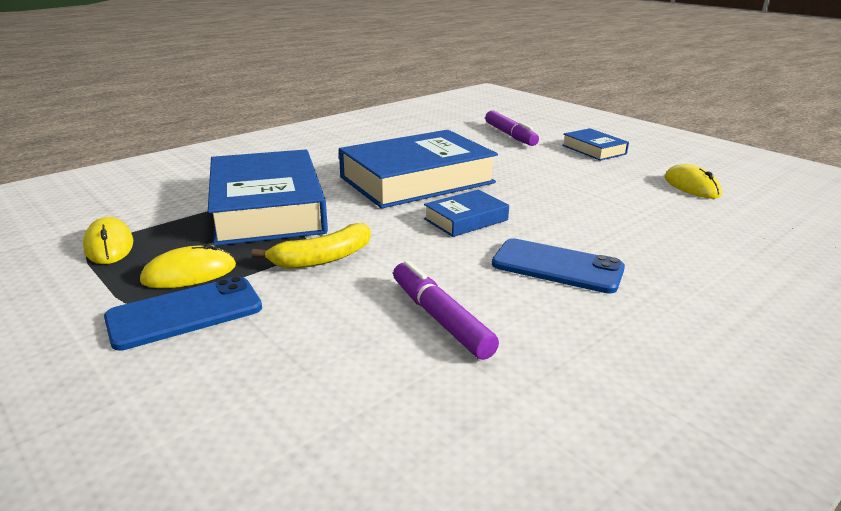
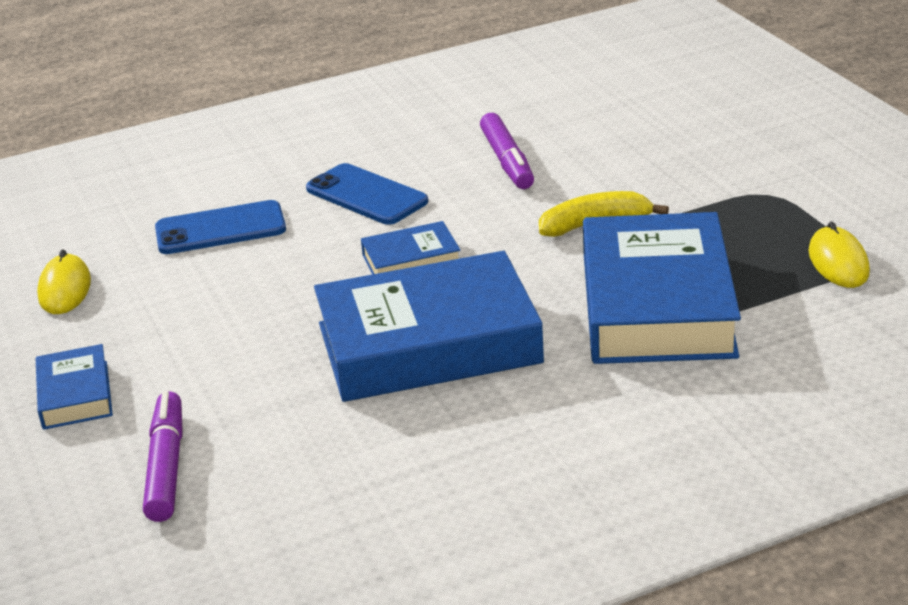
camera: 160 degrees left, 5 degrees up
(185, 313) = (724, 182): blue phone -> blue phone (220, 229)
(189, 273) = (732, 219): yellow mouse -> none

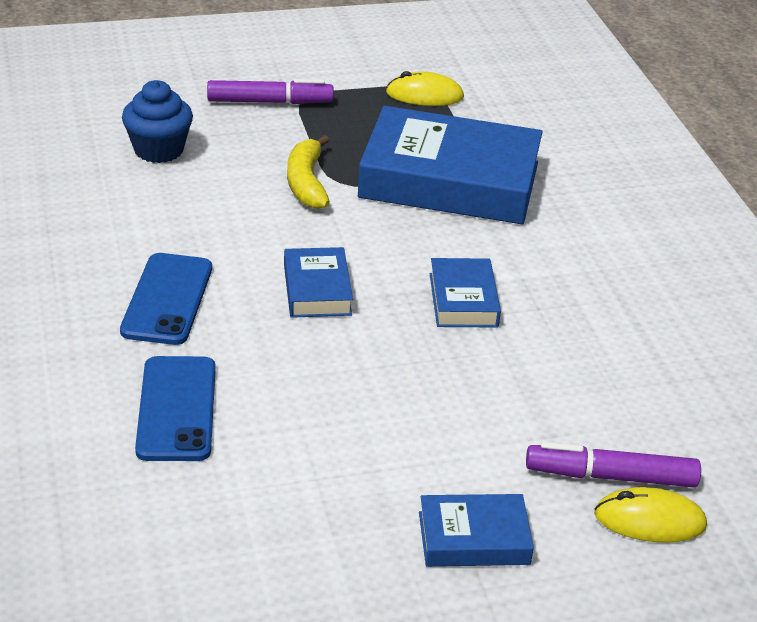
camera: 85 degrees left, 5 degrees up
(65, 289) = (247, 544): yellow mouse -> yellow mouse (649, 520)
(366, 195) = (167, 299): blue phone -> blue phone turned 45 degrees counterclockwise
(428, 343) = (463, 300): blue book -> blue book, size x0.47
(507, 161) = (155, 206): purple marker -> purple marker (269, 102)
(603, 143) = (159, 150): none -> blue cupcake

